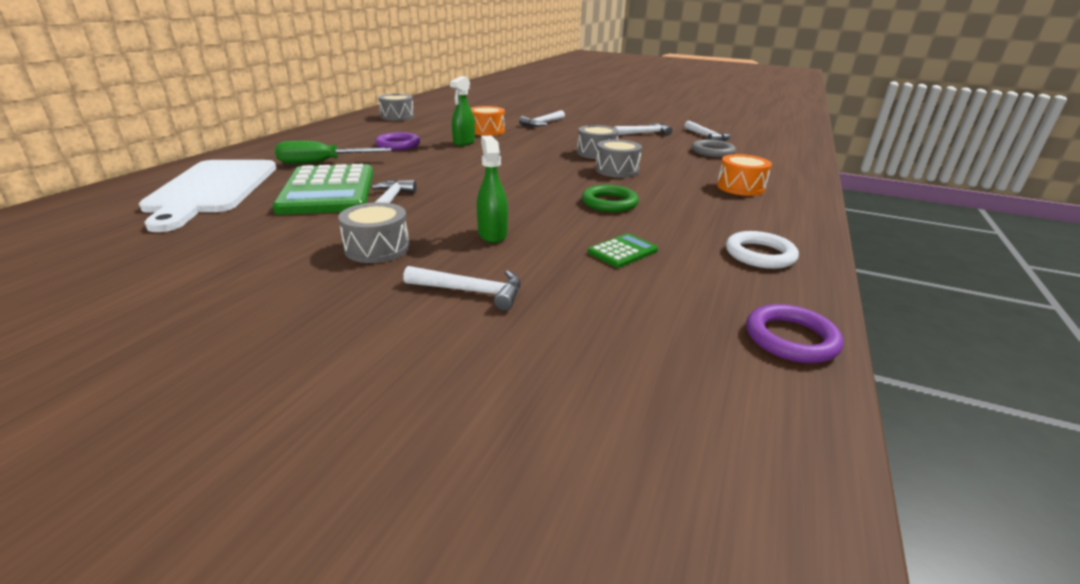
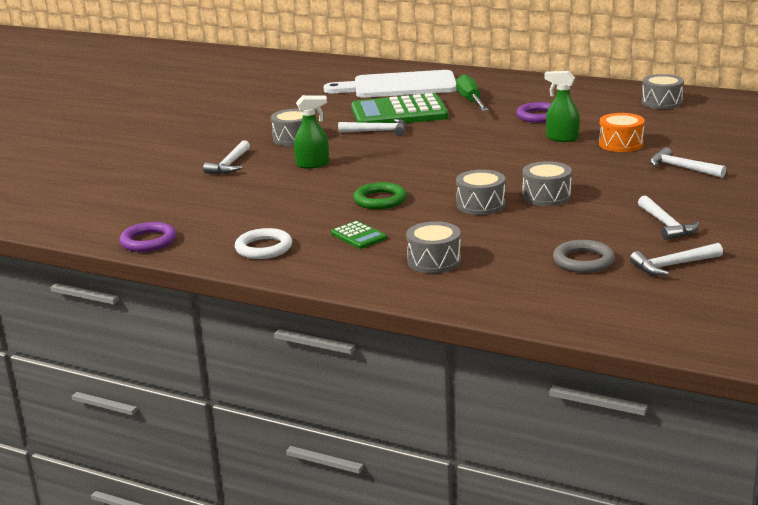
camera: 95 degrees right, 5 degrees down
(622, 251) = (277, 202): green calculator -> green calculator (358, 236)
(740, 187) = (434, 261): orange drum -> grey drum

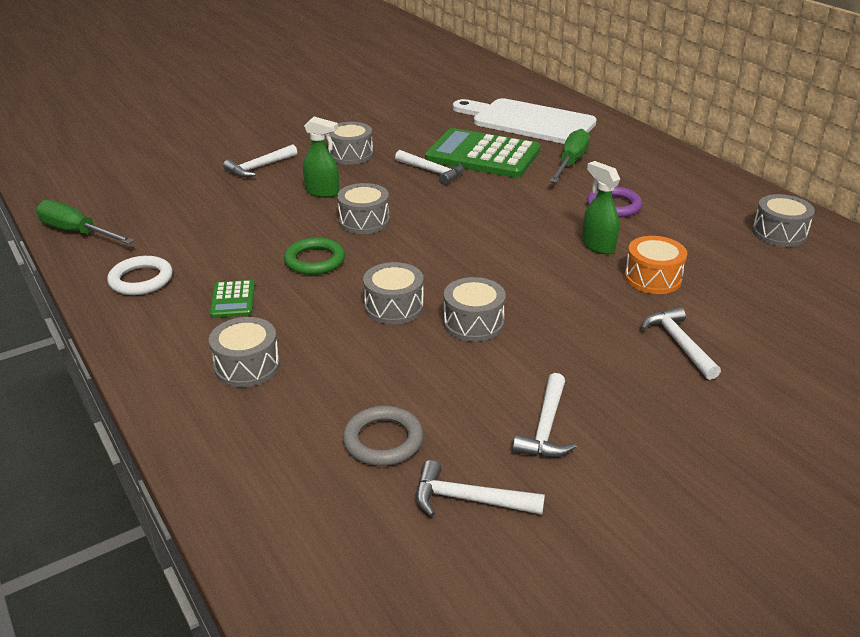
camera: 30 degrees right, 10 degrees up
(148, 241) = (77, 232): purple ring -> green screwdriver
(377, 170) = (364, 221): none -> grey drum

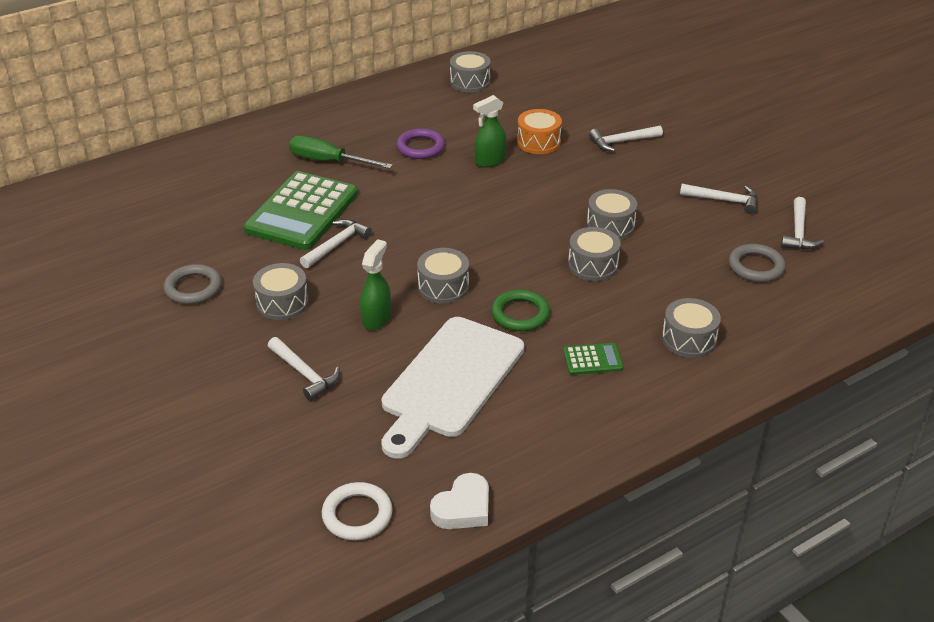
camera: 90 degrees left, 5 degrees up
(77, 232) = (463, 508): green screwdriver -> white heart
(141, 280) = (563, 430): white ring -> white ring (357, 515)
(374, 123) = (193, 288): none -> grey ring
(528, 121) = (221, 180): white cutting board -> white cutting board (450, 382)

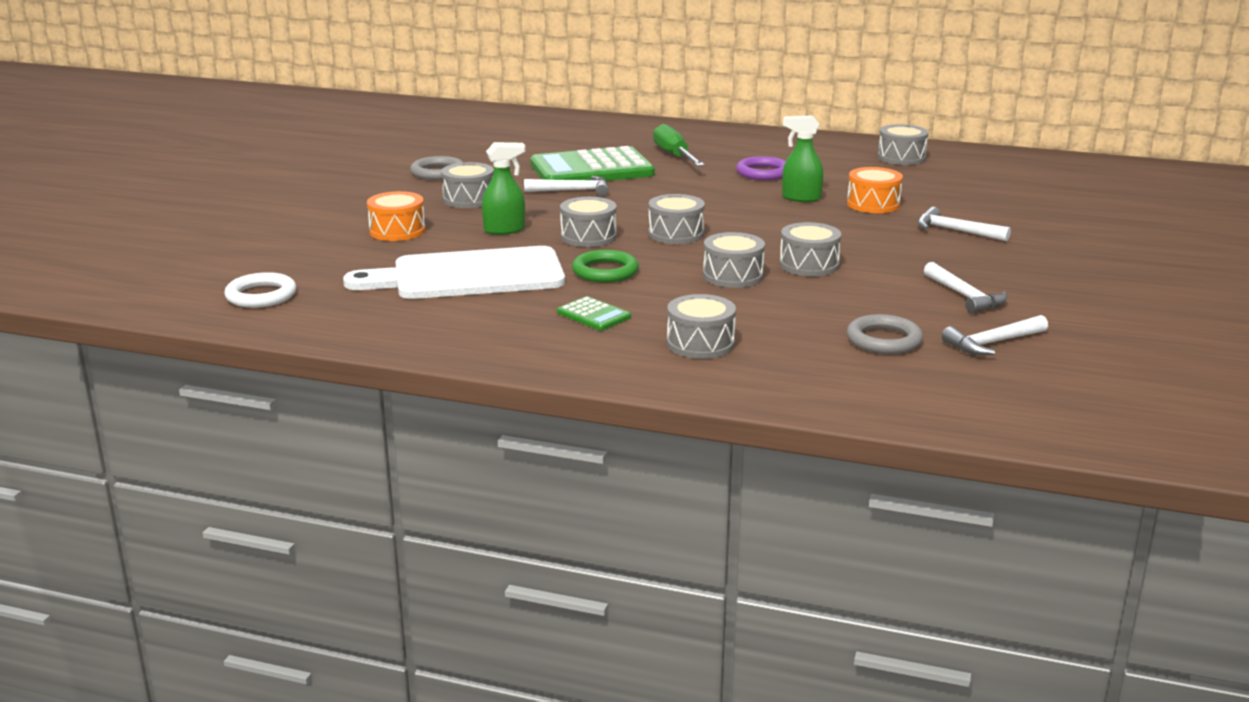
camera: 50 degrees right, 15 degrees down
(304, 374) = (397, 231): white hammer -> orange drum
(463, 508) = (319, 326): white heart -> none
(488, 247) = (676, 234): none -> grey drum

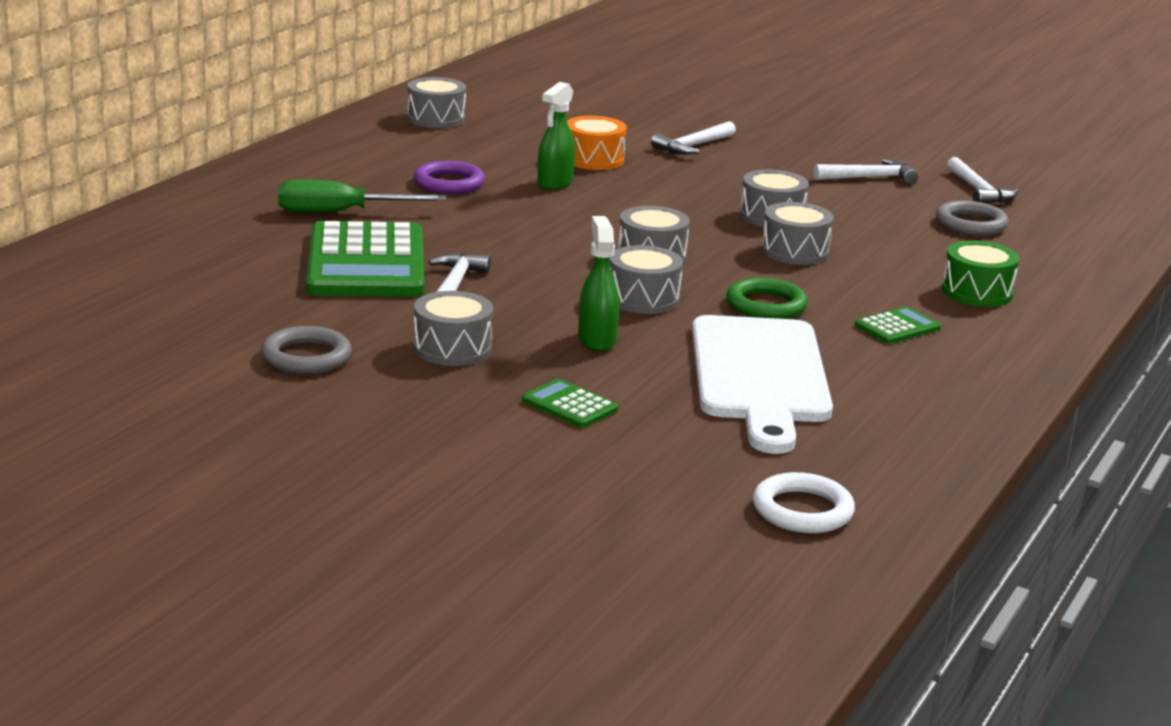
camera: 80 degrees left, 0 degrees up
(397, 231) = (569, 405): orange drum -> green calculator
(700, 344) = (977, 292): grey drum -> green drum

